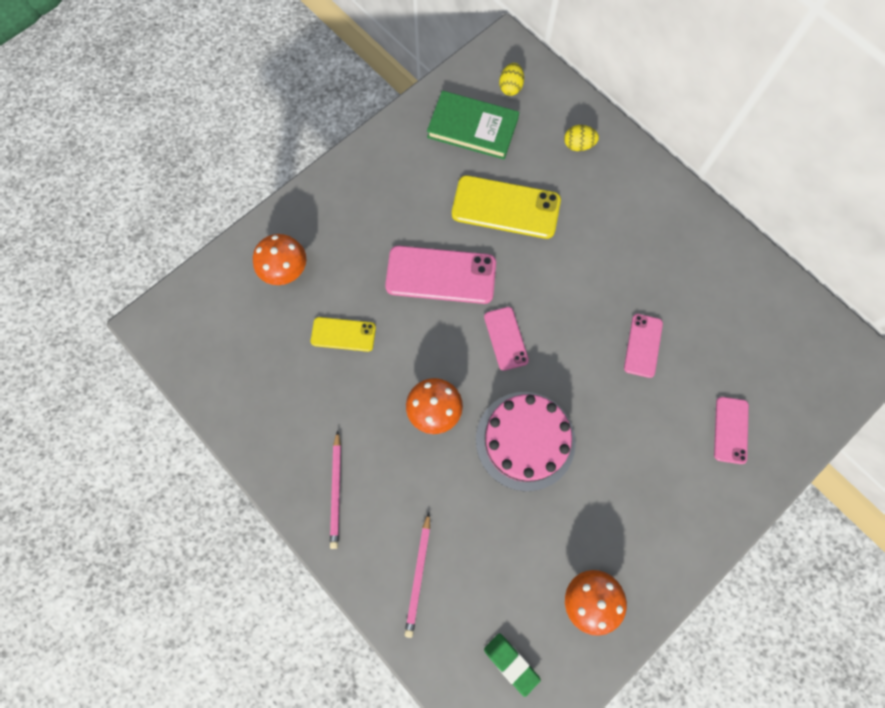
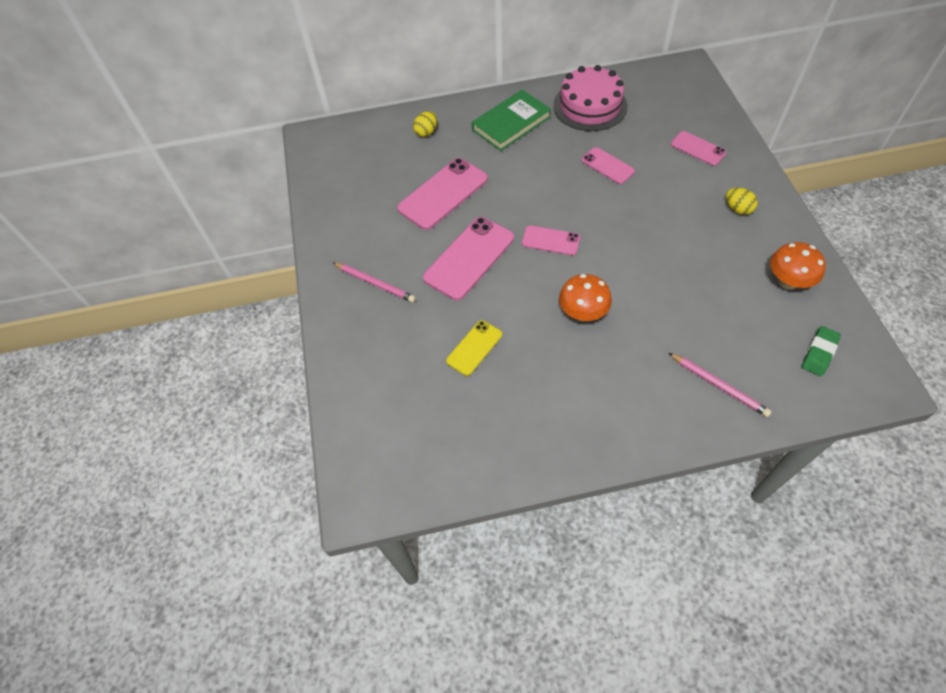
camera: 55 degrees left, 15 degrees down
(285, 270) = (384, 366): orange mushroom -> none
(336, 491) = (613, 415): pink pencil -> pink pencil (375, 283)
(472, 128) = (361, 184): green book -> green book (511, 123)
(506, 207) = (443, 194): yellow phone -> pink phone
(510, 87) = (347, 148): yellow egg -> yellow egg (737, 209)
(511, 663) = (819, 353): green eraser -> green eraser turned 45 degrees counterclockwise
(525, 440) = (641, 265): pink cake -> pink cake (590, 106)

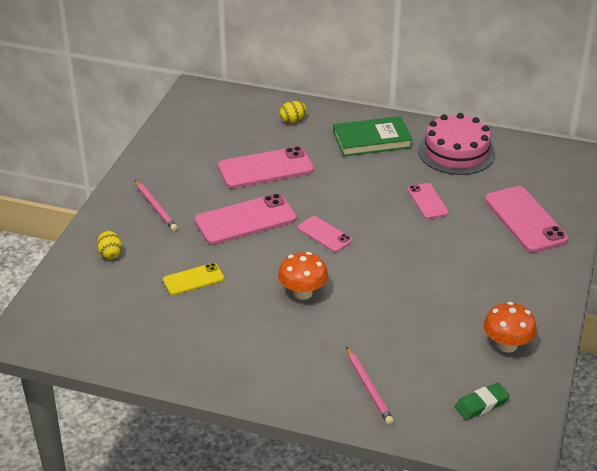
camera: 25 degrees right, 20 degrees down
(698, 149) = (525, 219): pink phone -> pink phone, size x1.76
(737, 209) = (515, 277): yellow egg -> yellow egg (110, 254)

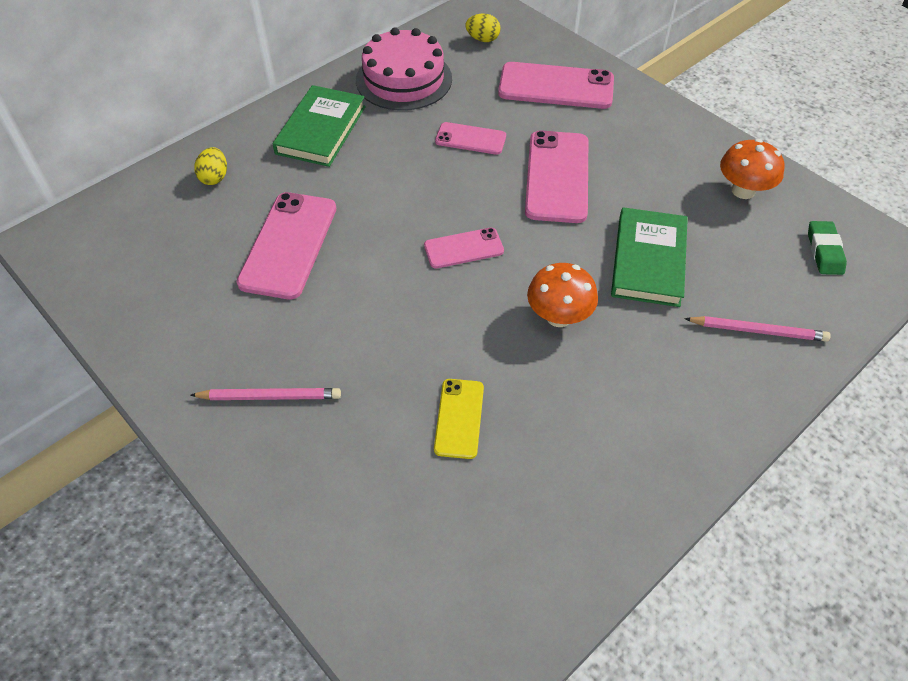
camera: 60 degrees left, 15 degrees up
(110, 254) = (332, 497): yellow egg -> yellow egg (482, 39)
(245, 220) = (377, 310): pink phone -> pink phone (557, 177)
(388, 317) = (648, 260): none -> green book

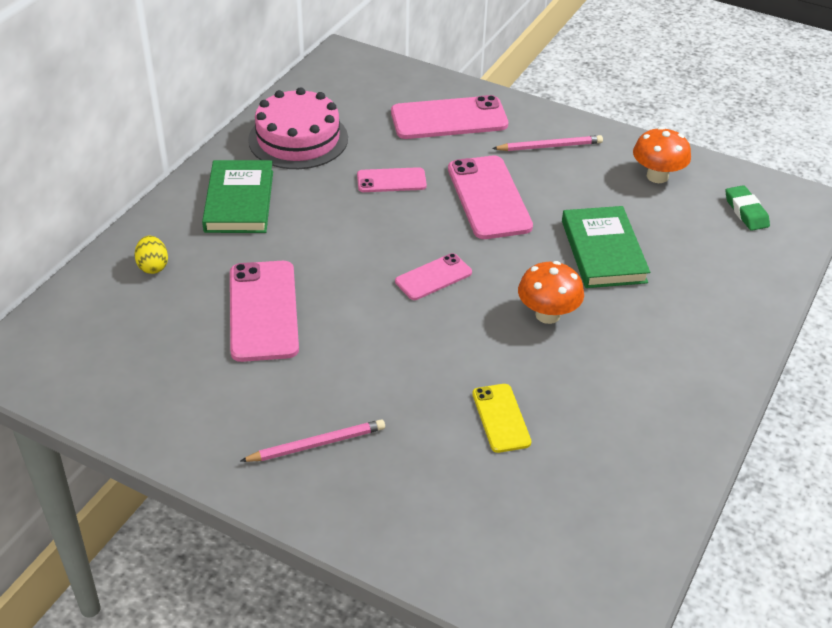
camera: 20 degrees left, 10 degrees down
(482, 39) = (357, 88): yellow egg -> none
(757, 331) = (720, 287): pink pencil -> pink pencil (549, 146)

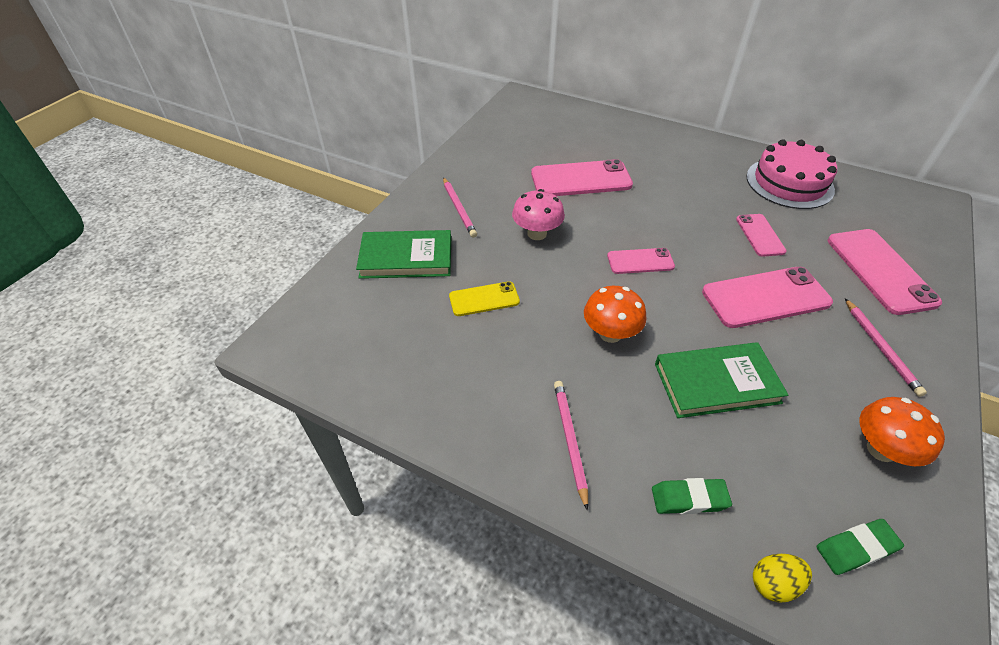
camera: 90 degrees right, 5 degrees up
(153, 266) = (613, 133): yellow egg -> yellow egg (774, 583)
(239, 201) = (696, 161): green book -> green book (406, 258)
(378, 363) = (537, 233): none -> pink mushroom
(433, 277) = (640, 261): pink phone -> pink phone turned 60 degrees counterclockwise
(686, 357) = (570, 441): none -> pink pencil
(727, 289) = (689, 499): none -> green eraser

